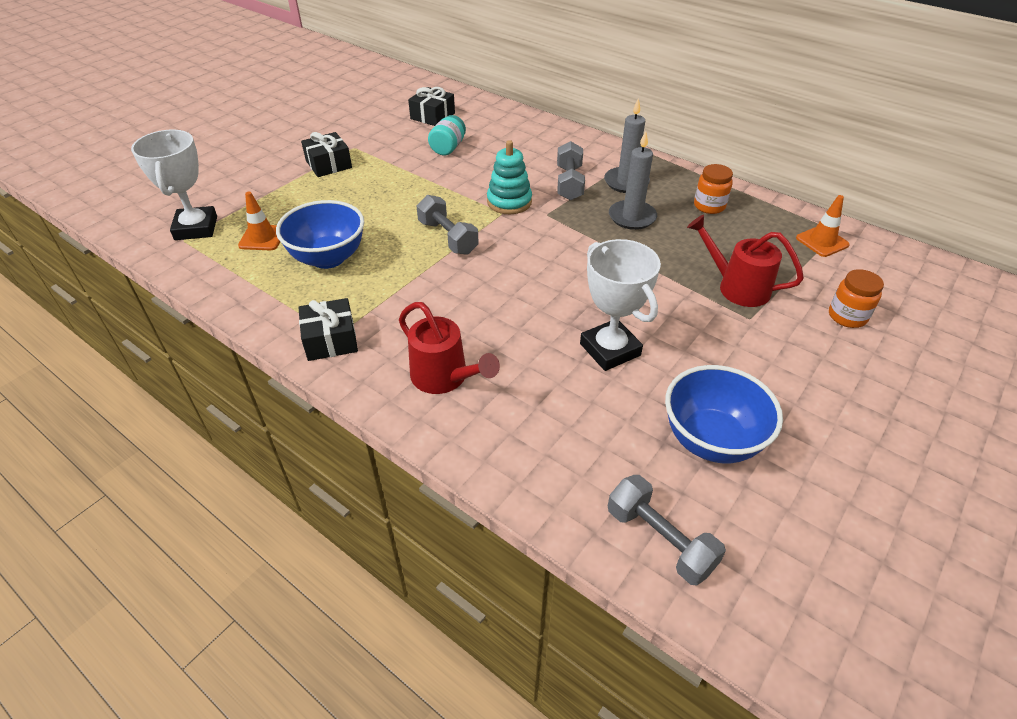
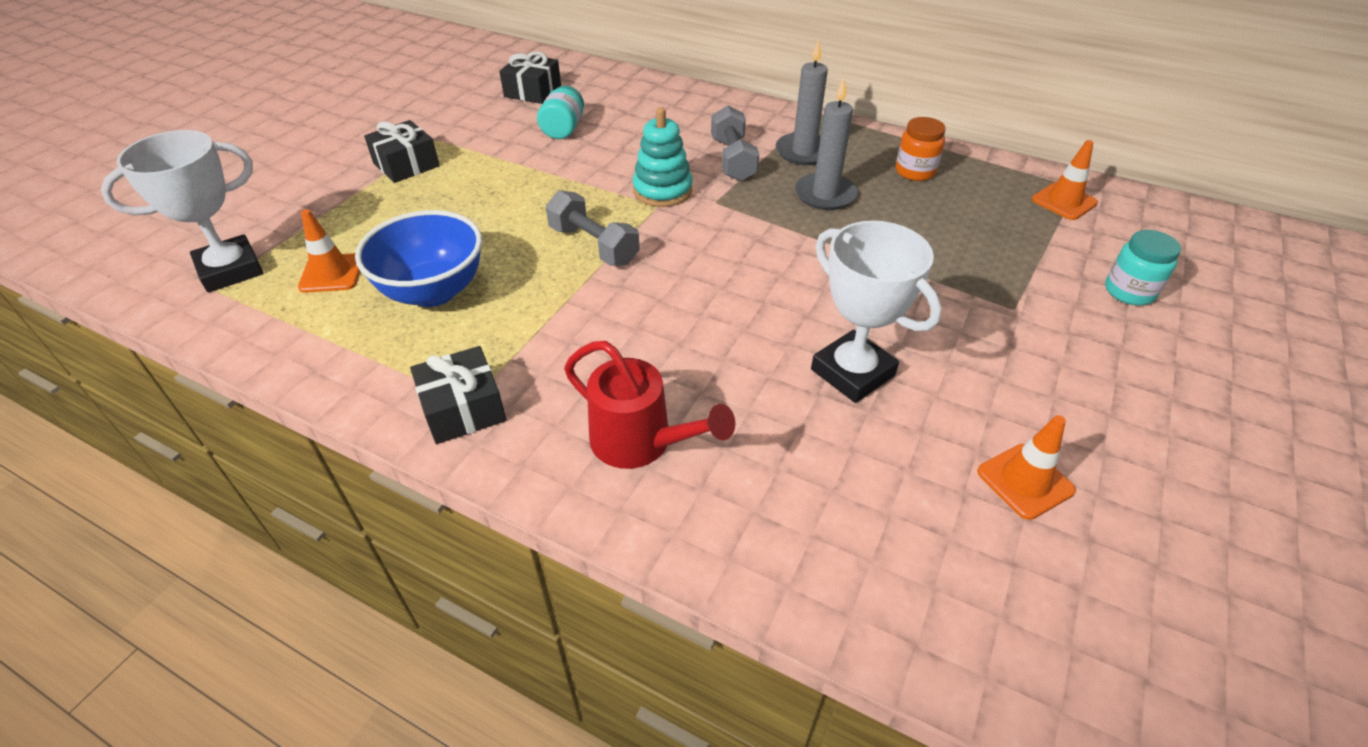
camera: 10 degrees left, 0 degrees up
(196, 228) = (230, 270): white trophy -> white trophy turned 75 degrees clockwise
(660, 540) = (1008, 640): grey dumbbell -> none
(711, 440) = (1025, 481): blue bowl -> orange traffic cone
(736, 287) = (983, 269): red watering can -> none
(847, 316) = (1129, 292): orange jar -> turquoise jar

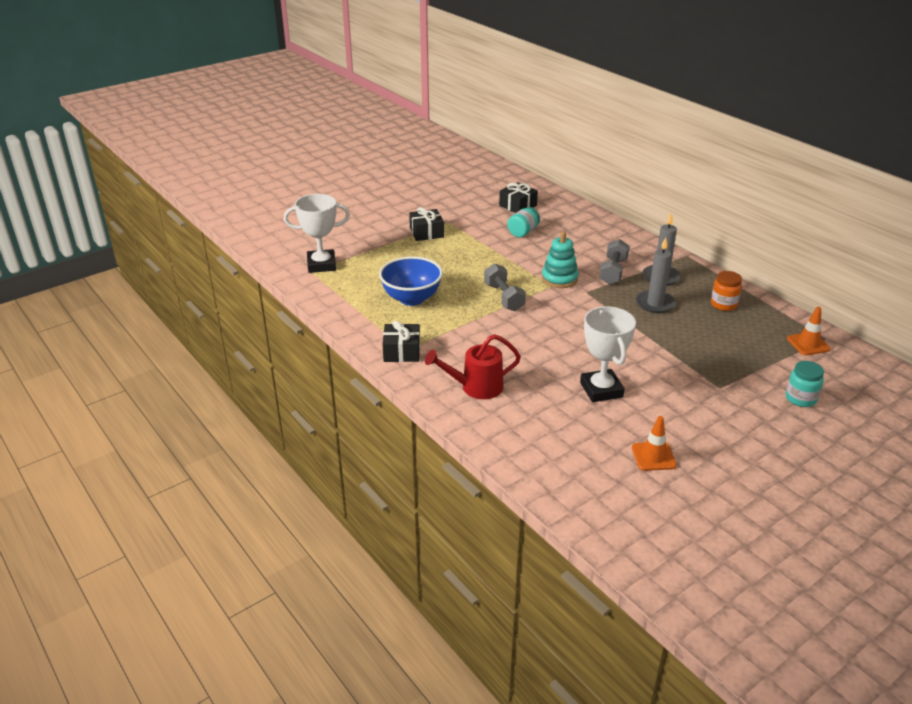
camera: 25 degrees right, 10 degrees down
(332, 273) = (367, 278): orange traffic cone -> none
(641, 443) = (475, 387): red watering can -> red watering can turned 105 degrees clockwise

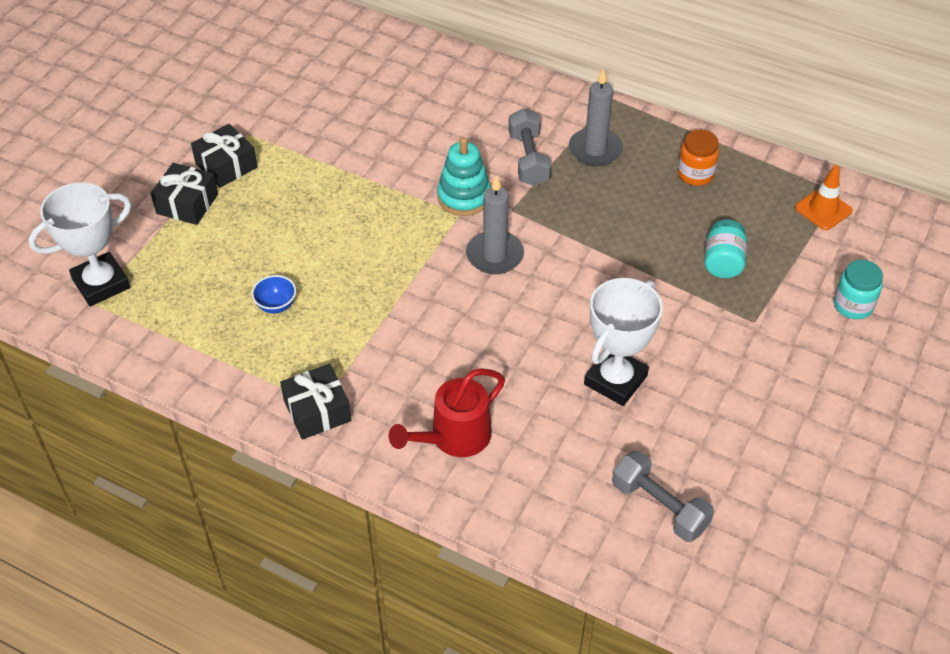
camera: 25 degrees left, 15 degrees up
(411, 298) = (276, 305): blue bowl -> blue bowl, size x0.46
(504, 297) = (406, 258): grey dumbbell -> grey dumbbell (659, 507)
(518, 205) = (333, 69): black gift -> black gift (187, 204)
(523, 232) = (368, 121): turquoise jar -> turquoise jar (722, 262)
(601, 390) = (615, 380): white trophy -> white trophy turned 75 degrees clockwise
(653, 456) = (729, 467): orange traffic cone -> none
(655, 303) = (610, 201): grey candle -> grey candle (494, 255)

